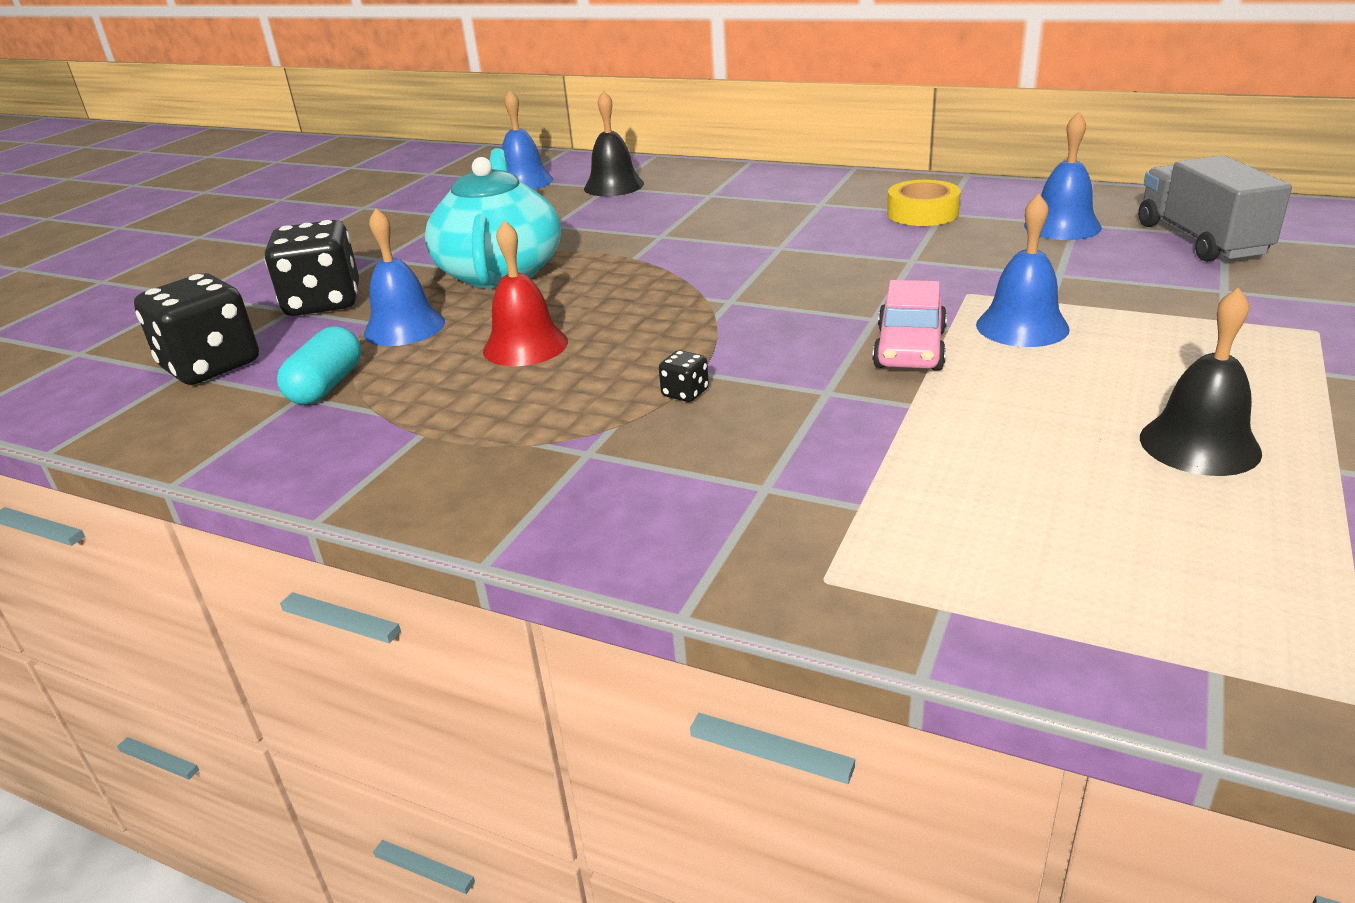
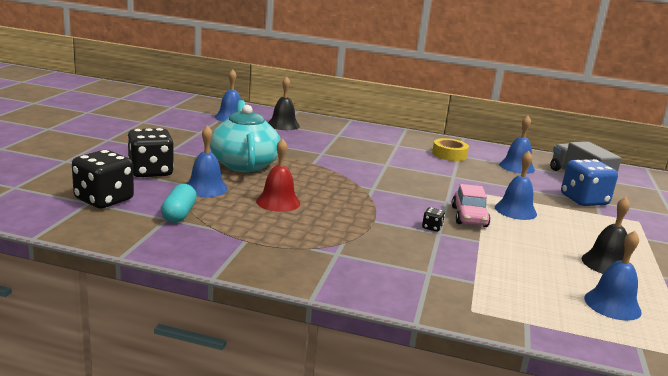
camera: 15 degrees left, 10 degrees down
(685, 393) = (371, 229): black dice -> black dice (432, 227)
(1180, 552) = (612, 304): none -> blue bell
(1194, 289) = (584, 200): none -> blue dice

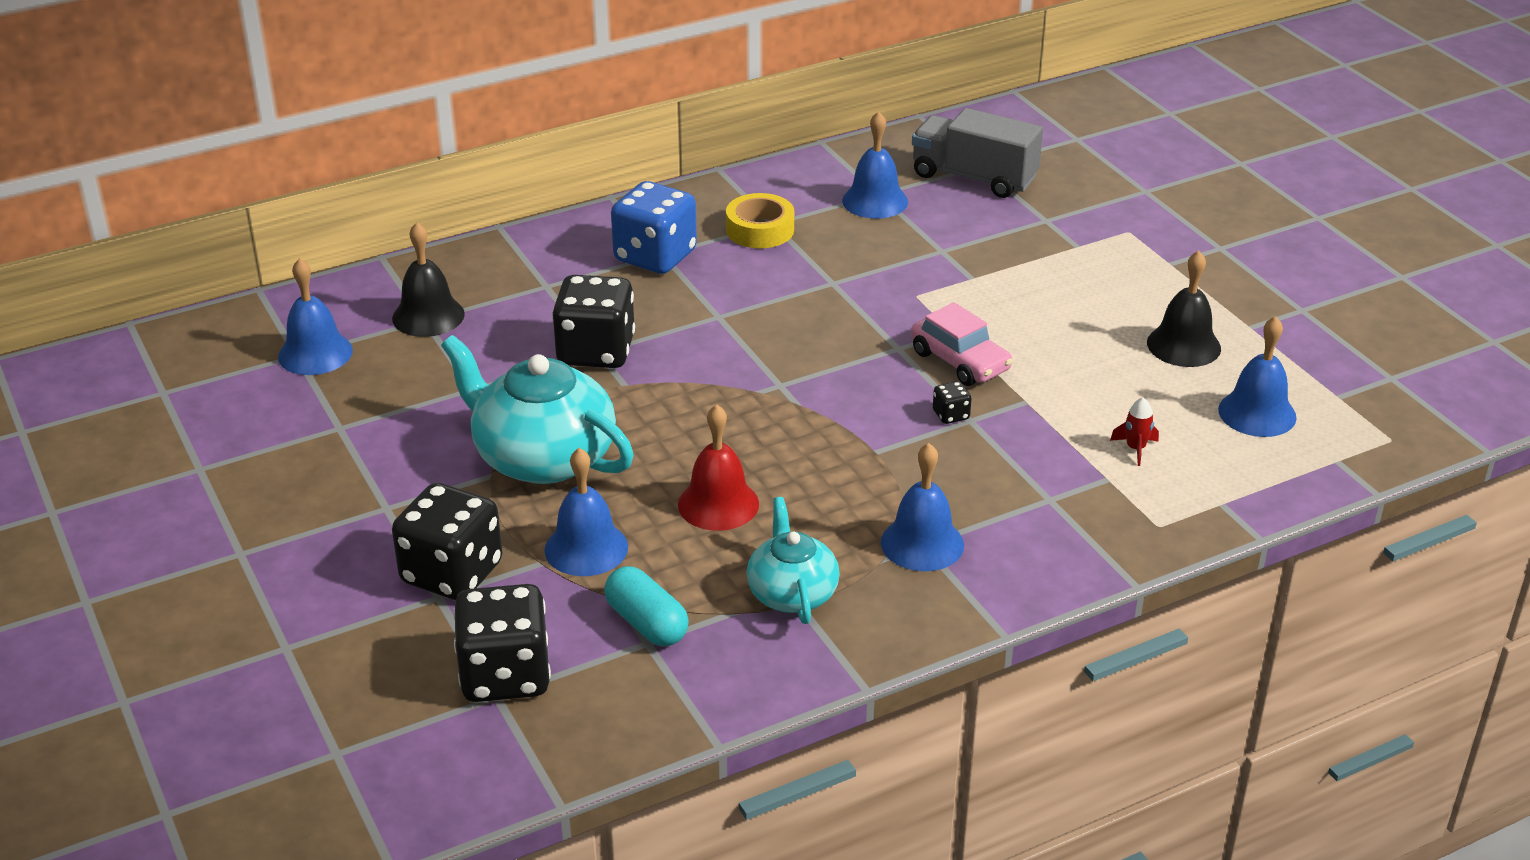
camera: 40 degrees left, 15 degrees up
(250, 236) = (792, 593): none -> turquoise teapot
(320, 153) = (596, 351): none -> black dice
(510, 280) = (1135, 448): none -> red rocket
(515, 210) = (990, 308): blue bell -> blue bell (922, 543)
(584, 200) = (1031, 227): blue dice -> blue dice (655, 256)

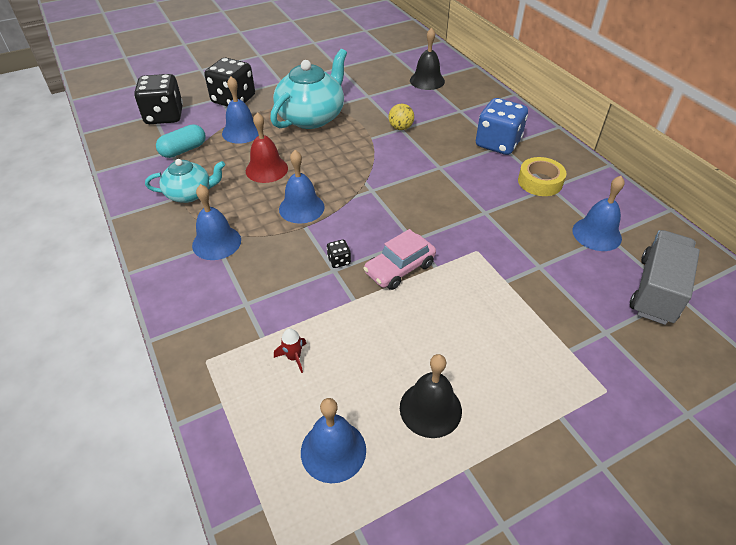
camera: 90 degrees right, 10 degrees up
(315, 353) = (394, 57): blue bell -> blue bell (301, 208)
(596, 351) = (400, 128): black dice -> yellow ball

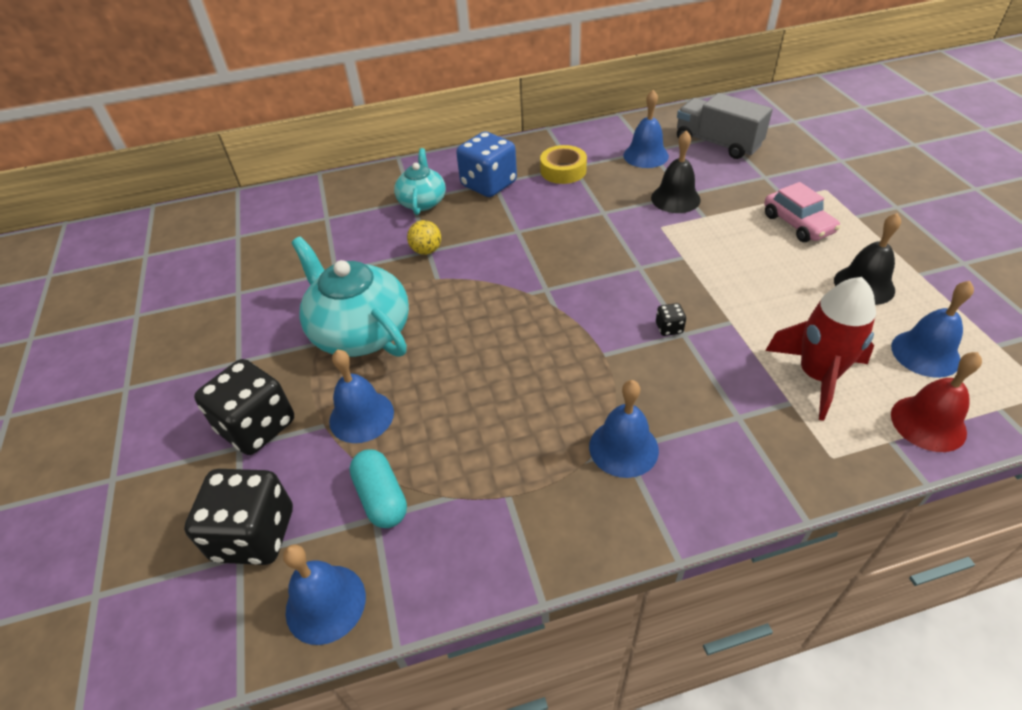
camera: 75 degrees left, 0 degrees up
(190, 194) = (505, 484): turquoise teapot -> turquoise teapot (422, 201)
(266, 169) = (472, 388): red bell -> red bell (928, 423)
(294, 357) = (817, 376): red rocket -> red rocket, size x2.49
(301, 208) = (566, 355): blue bell -> blue bell (325, 603)
(399, 268) = (684, 282): pink car -> pink car (797, 224)
(427, 81) = (329, 215): black bell -> black bell (675, 198)

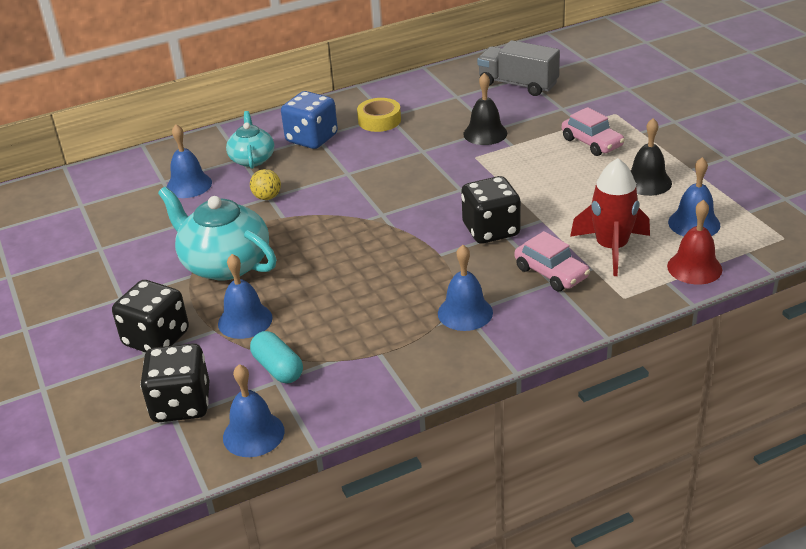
camera: 10 degrees left, 10 degrees down
(645, 155) = (454, 101): blue bell -> blue bell (189, 185)
(669, 328) = (491, 230): black dice -> black dice, size x2.41
(738, 403) = (551, 273): none -> pink car

